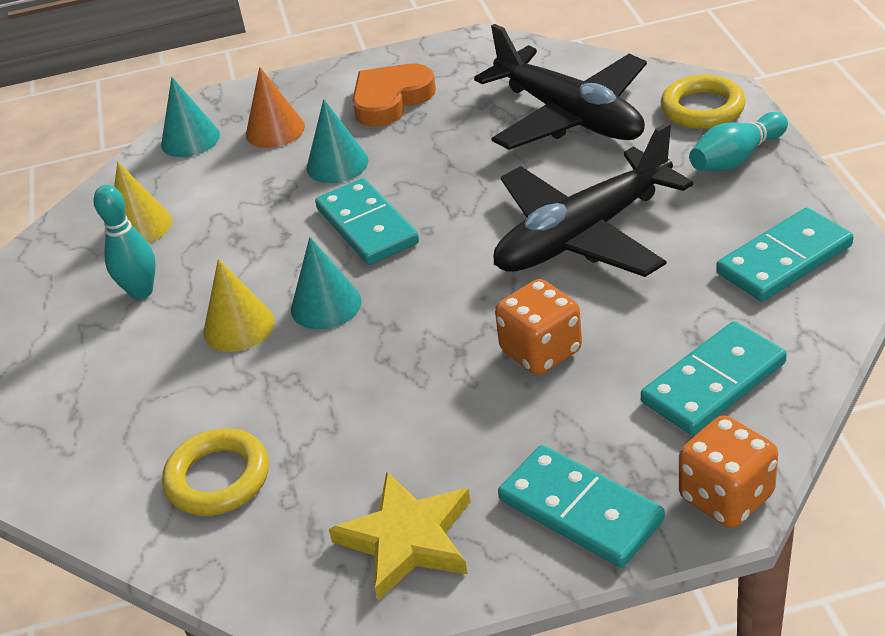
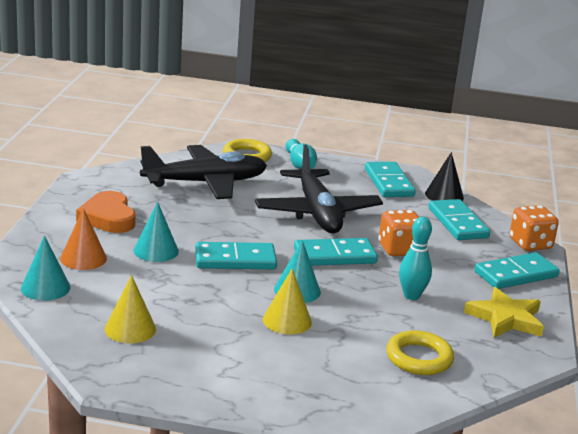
camera: 75 degrees left, 15 degrees down
(141, 291) = (209, 344): turquoise bowling pin -> turquoise bowling pin (411, 296)
(458, 299) = (335, 256): none -> turquoise domino
(812, 333) = (444, 195): none -> black cone

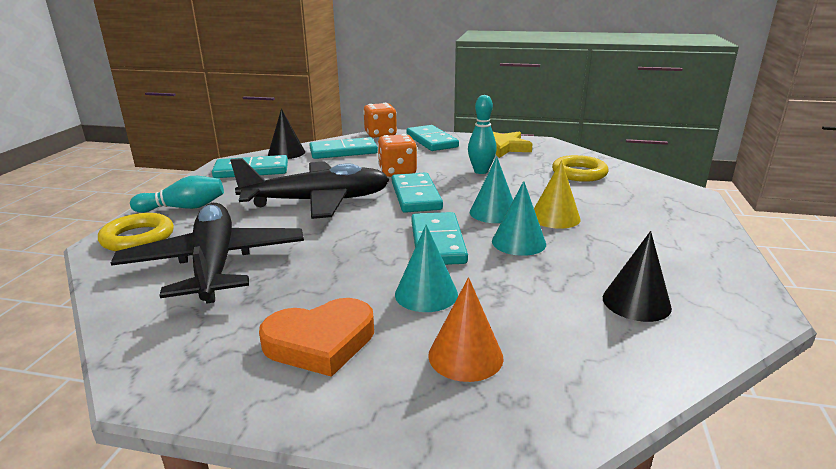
camera: 85 degrees left, 0 degrees up
(45, 287) = (575, 387): turquoise cone -> turquoise cone (518, 242)
(130, 329) = (636, 302): yellow cone -> black cone

